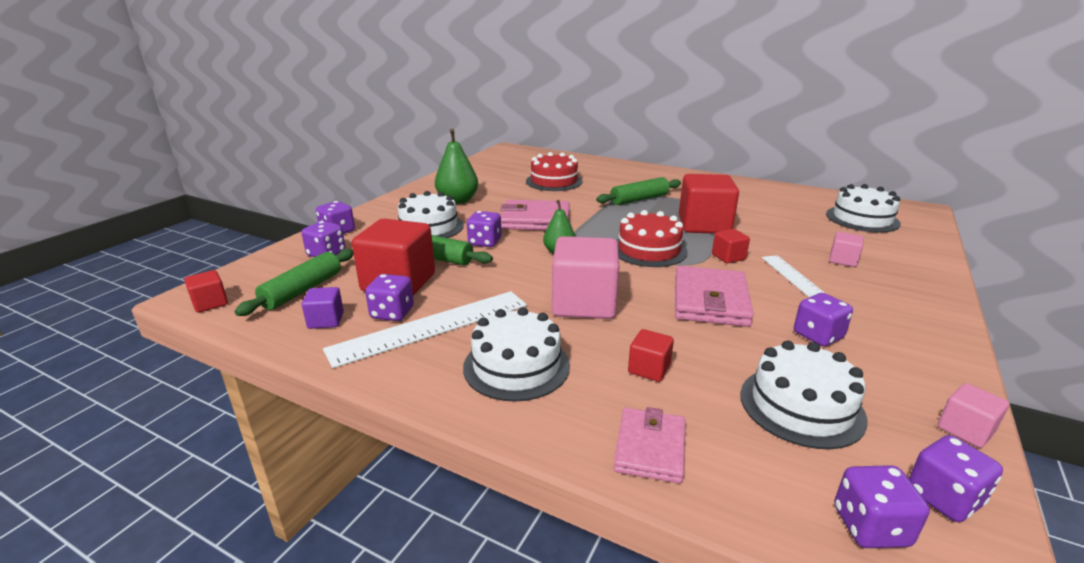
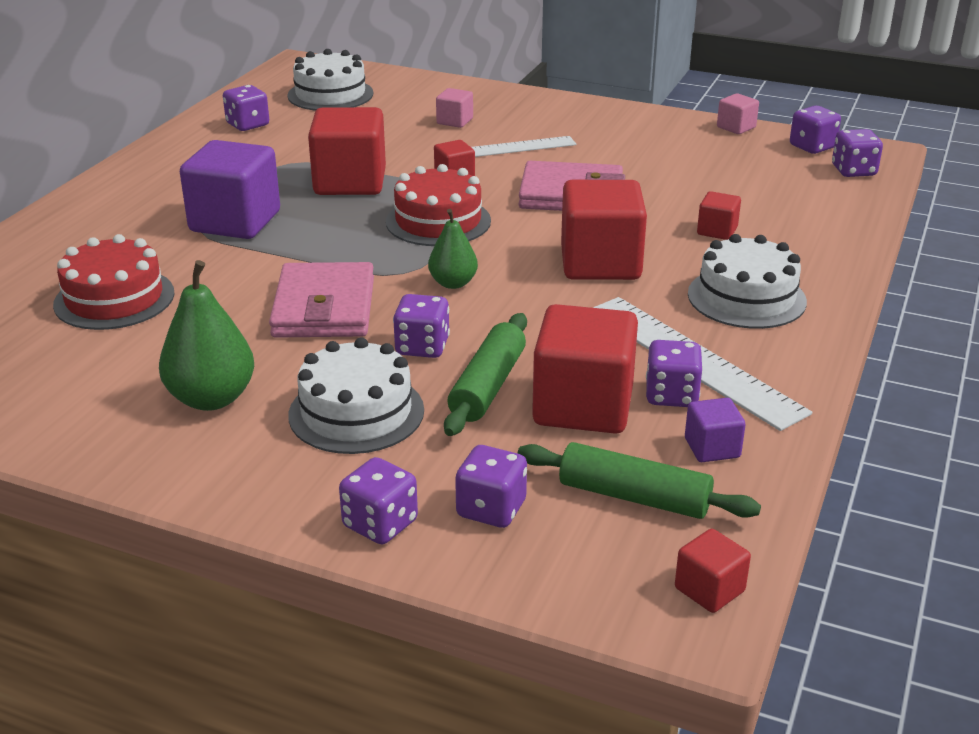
camera: 95 degrees left, 5 degrees up
(584, 303) = (600, 263): pink cube -> red cube
(639, 199) = (235, 221): green rolling pin -> purple cube
(650, 448) = (827, 234): pink wallet -> none
(801, 406) = (738, 174): white cake -> none
(818, 335) = (624, 154): purple dice -> purple dice (248, 125)

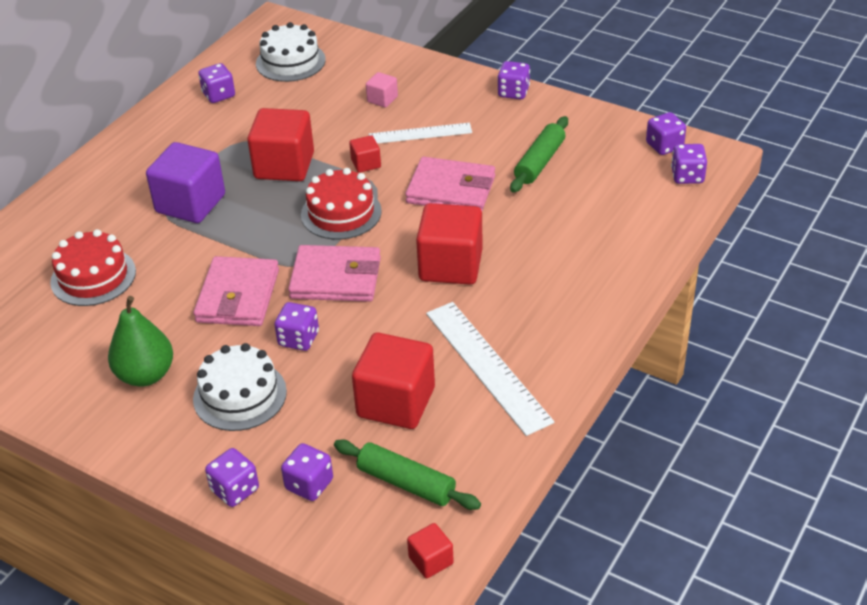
camera: 10 degrees right, 10 degrees up
(453, 283) = (336, 278): green pear -> pink wallet
(488, 386) = (335, 379): green rolling pin -> green rolling pin (539, 162)
(671, 395) = (461, 397): purple dice -> purple dice (513, 92)
(712, 448) = (473, 446): purple cube -> none
(717, 231) = (551, 237): red cube -> none
(736, 127) = (610, 119): pink cube -> none
(746, 297) = (549, 308): white cake -> none

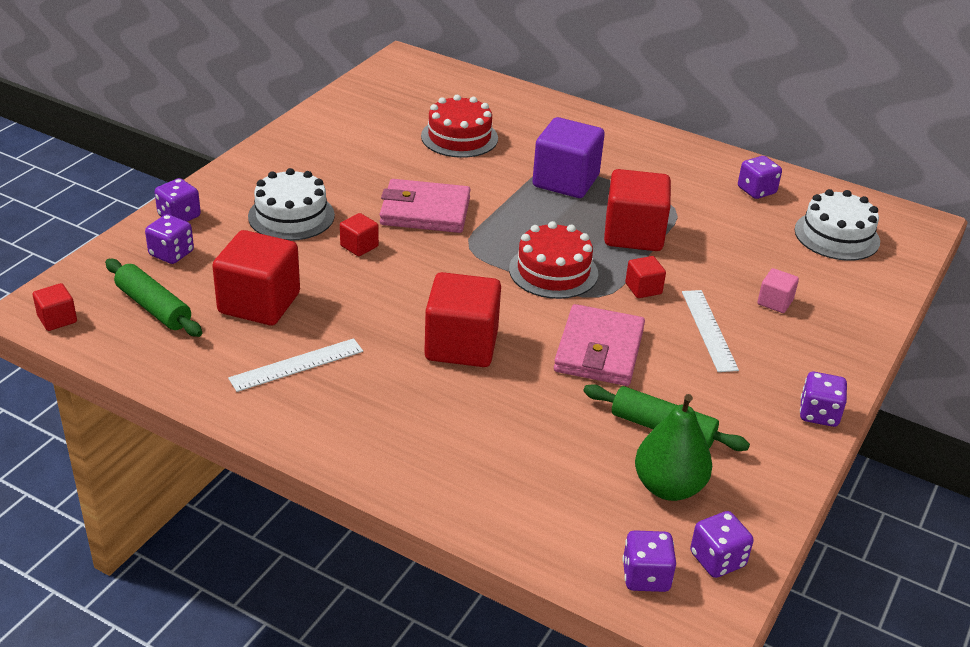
camera: 85 degrees right, 5 degrees down
(145, 375) = (328, 169): green pear -> green pear (668, 487)
(298, 339) = (359, 246): purple dice -> red cube
(336, 278) = (446, 268): pink wallet -> none
(406, 483) = (153, 307): green rolling pin -> green rolling pin turned 75 degrees counterclockwise
(487, 366) = (297, 365): white ruler -> white ruler, size x0.64

